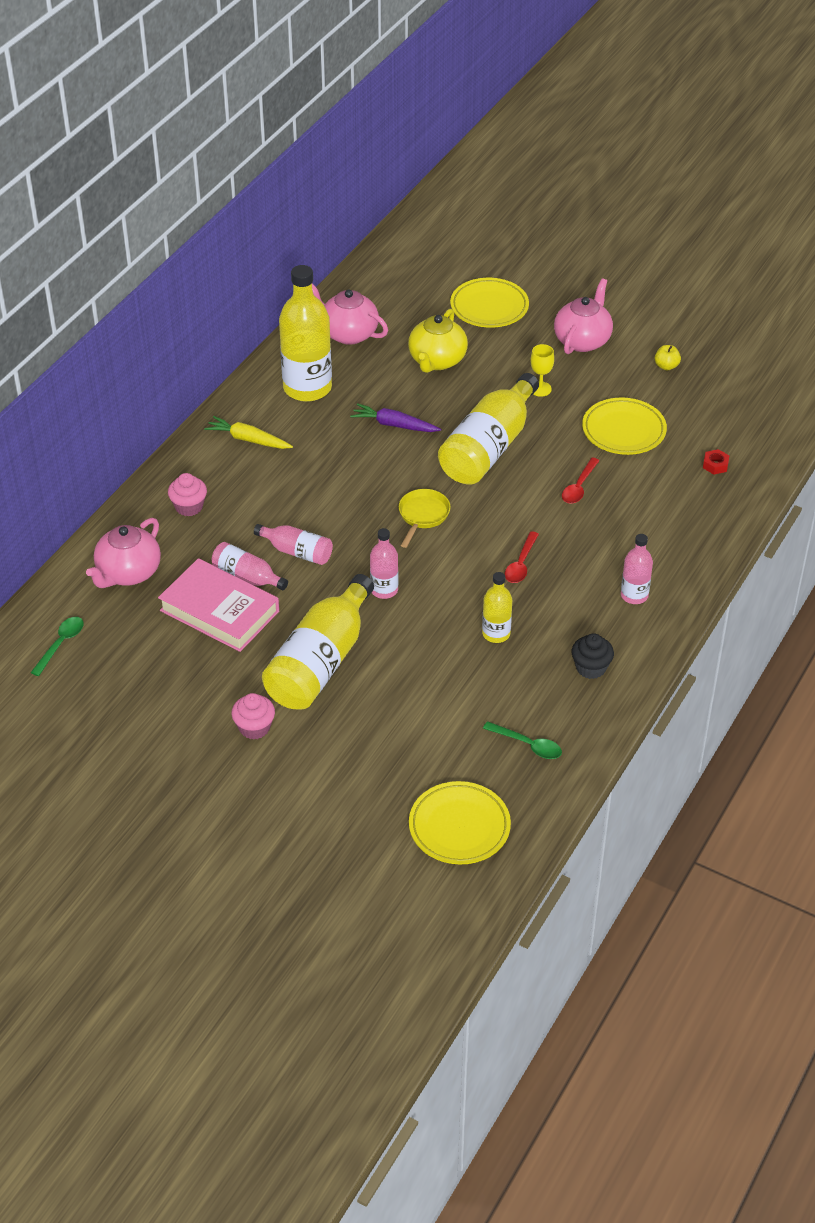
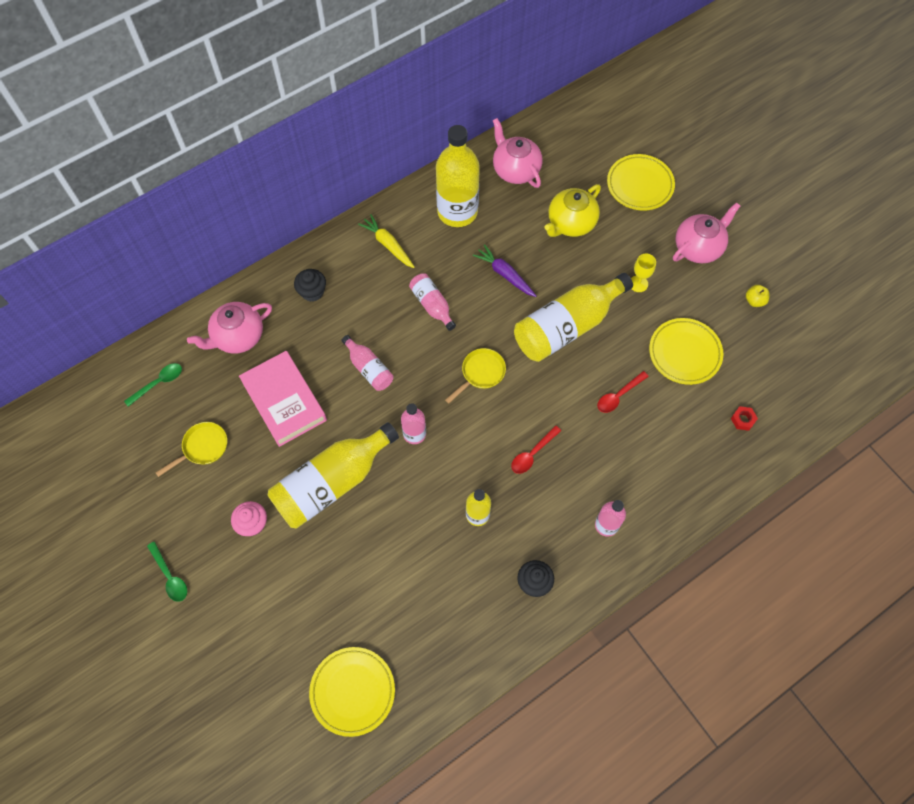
camera: 25 degrees right, 20 degrees up
(152, 682) = (203, 447): none -> yellow pan
(189, 507) = (312, 292): pink cupcake -> black cupcake
(247, 576) = (320, 376): pink bottle -> pink bottle (432, 305)
(528, 745) = (445, 636): green spoon -> green spoon (170, 576)

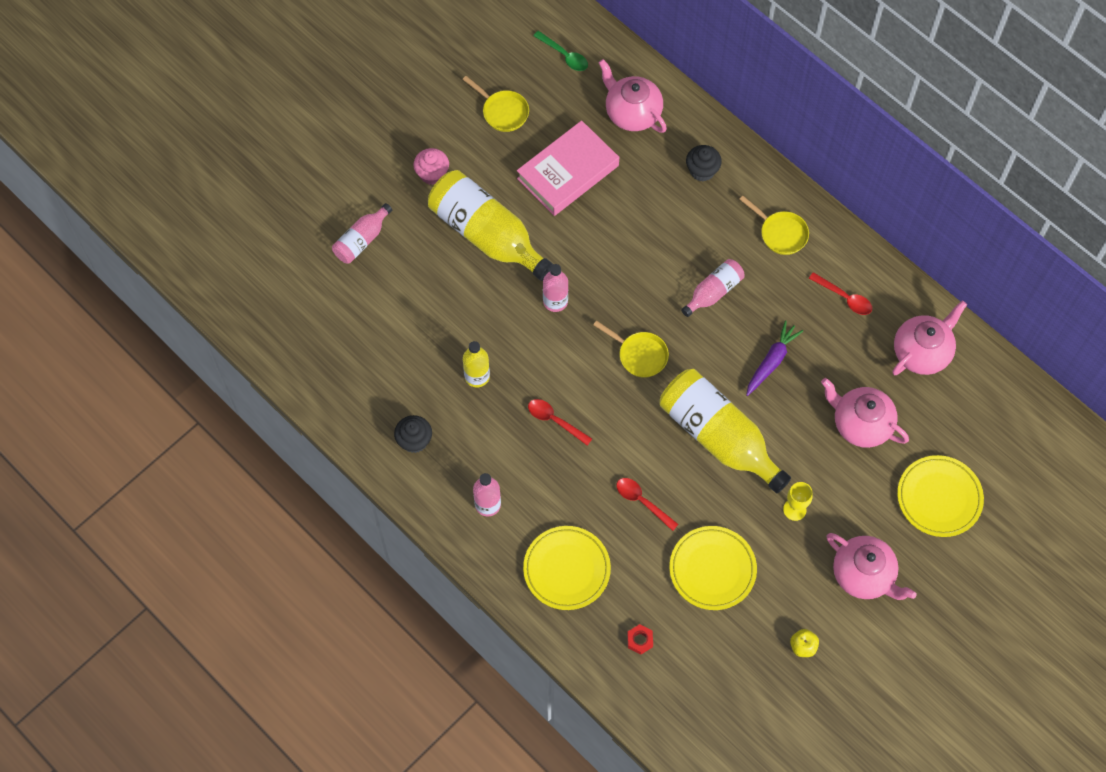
camera: 80 degrees right, 0 degrees up
(170, 576) = (369, 117): green spoon -> none
(352, 691) = (285, 294): yellow plate -> yellow plate (566, 569)
(369, 369) = (621, 244): pink bottle -> pink bottle (362, 240)
(388, 245) = (781, 233): yellow carrot -> yellow pan
(457, 212) = (844, 298): yellow bottle -> red spoon
(570, 223) = (860, 424): yellow teapot -> pink teapot

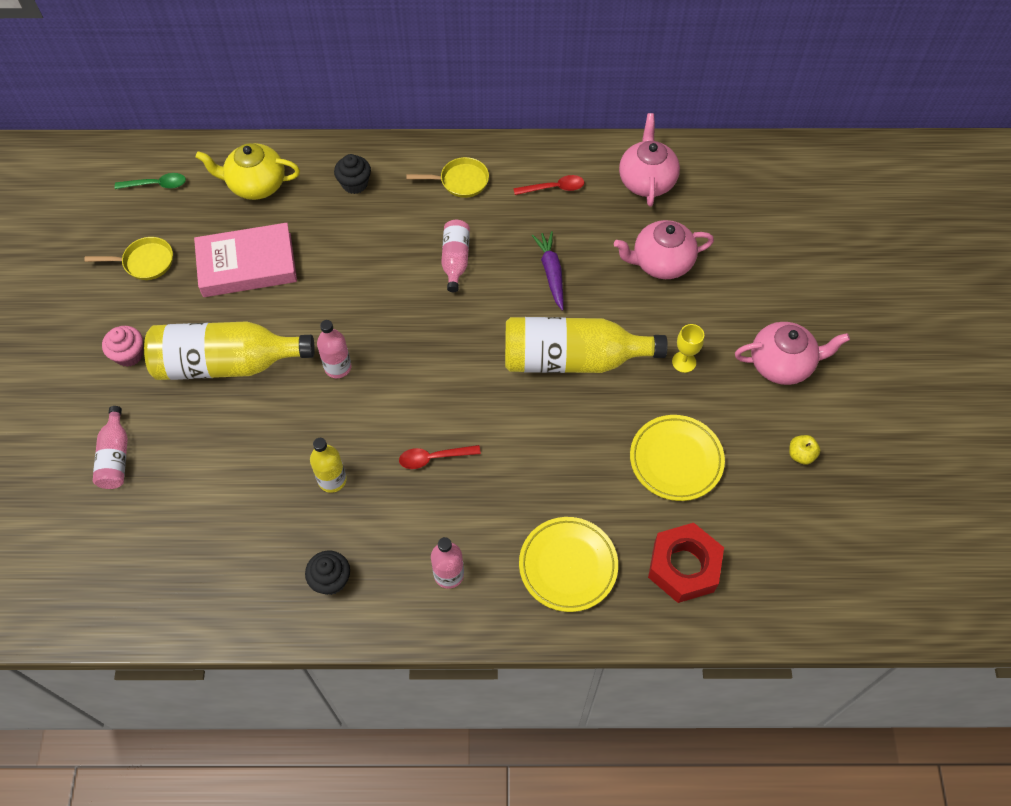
camera: 45 degrees left, 5 degrees down
(568, 172) = (247, 265): pink book -> pink book turned 75 degrees clockwise
(632, 113) = (256, 185): pink teapot -> yellow teapot
(640, 355) = (448, 351): yellow pan -> none
(640, 640) = (683, 566): red nut -> red nut, size x2.38
(642, 501) = (569, 458): red spoon -> none
(939, 498) = (768, 266): yellow plate -> none

